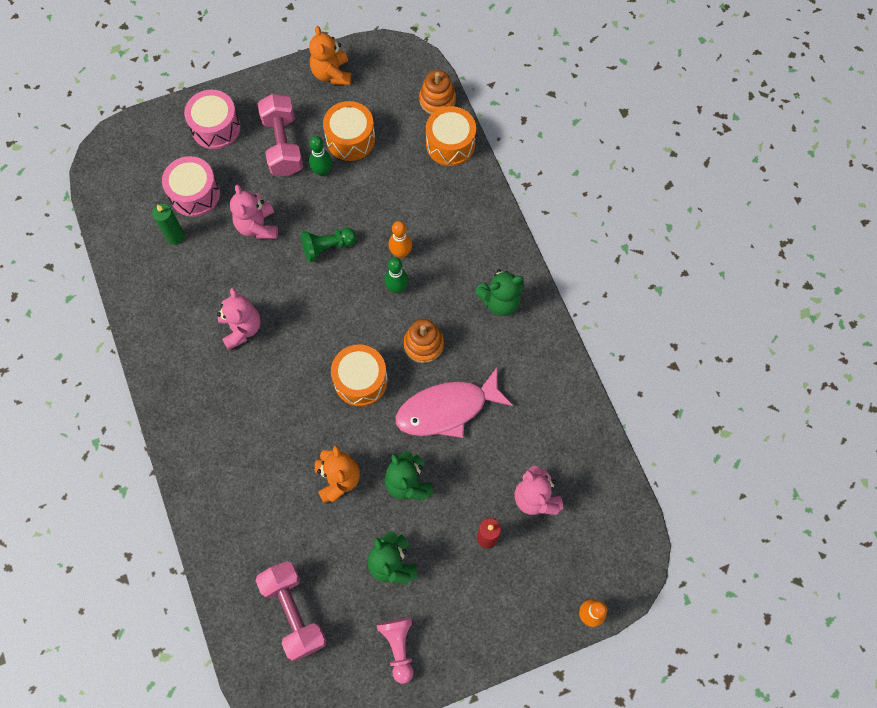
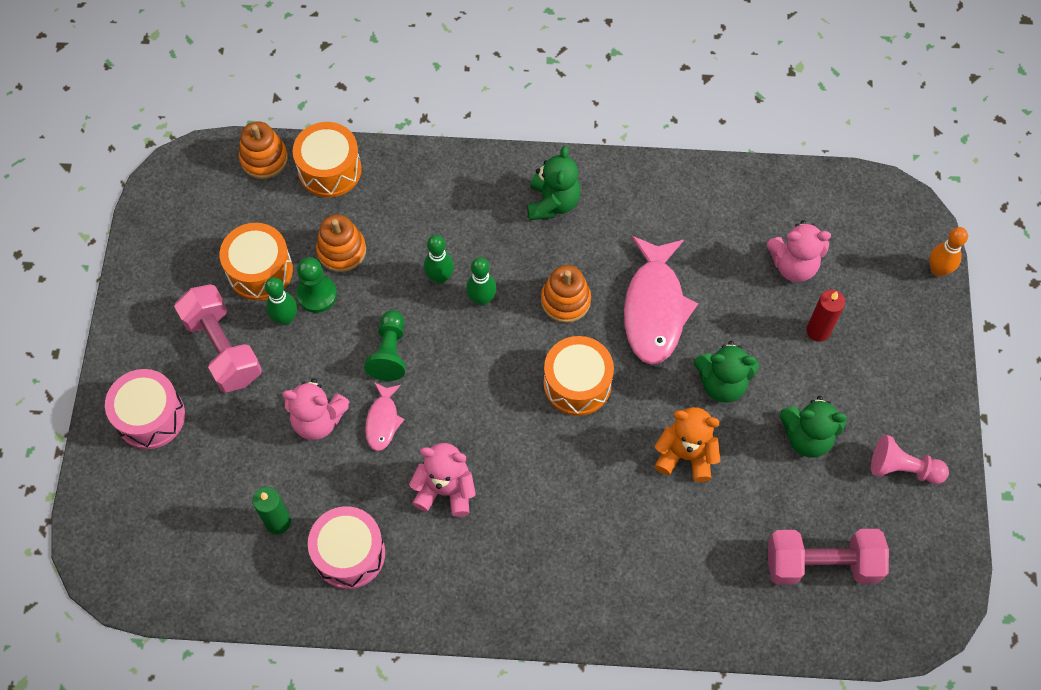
camera: 65 degrees left, 5 degrees down
(195, 194) = (231, 477): pink drum -> pink drum (349, 554)
(274, 266) = (382, 421): none -> pink fish
(283, 145) = (223, 348): pink dumbbell -> pink dumbbell turned 45 degrees clockwise
(332, 74) = (157, 255): orange teddy bear -> none
(349, 182) = (317, 294): none -> green pawn
(390, 181) = (341, 251): none -> orange stacking toy
(401, 253) = (440, 277): orange bowling pin -> green bowling pin

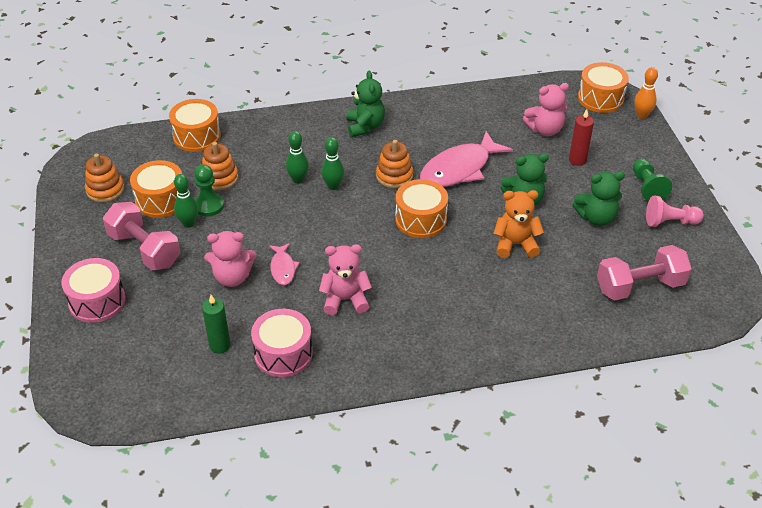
camera: 15 degrees left, 20 degrees down
(264, 159) = (145, 138): orange stacking toy -> orange stacking toy (105, 190)
(389, 353) = (275, 228): green pawn -> green pawn (647, 187)
(654, 309) = (459, 169): pink fish -> pink fish turned 60 degrees clockwise
(891, 225) = (600, 98): none -> orange drum

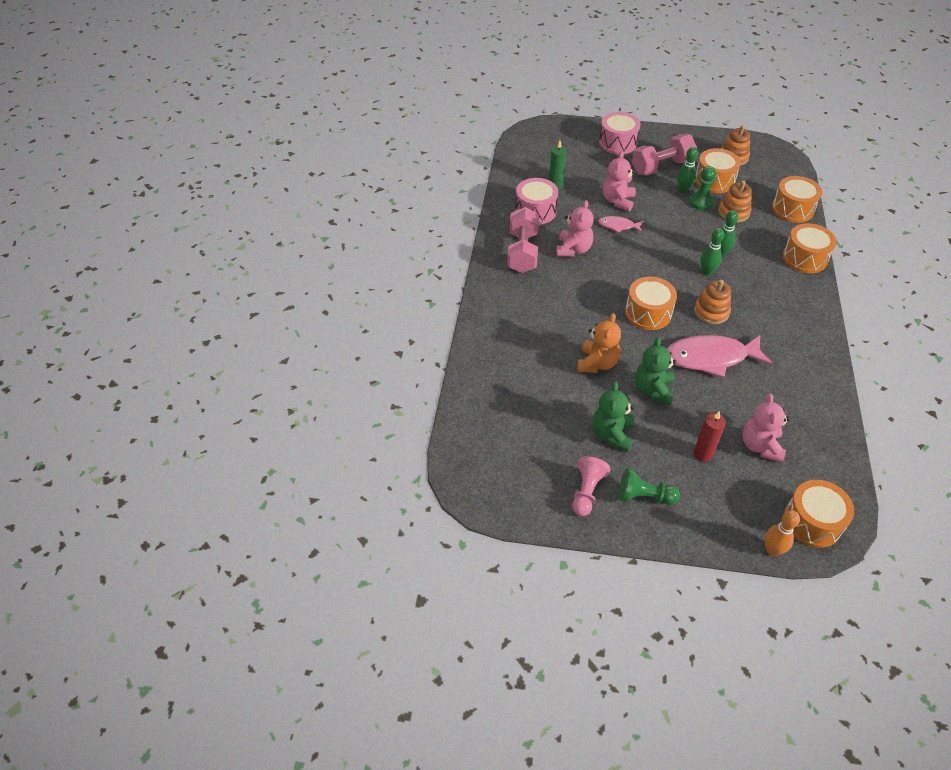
camera: 110 degrees right, 5 degrees up
(279, 122) = (804, 258): none -> orange drum
(365, 126) = (789, 311): green teddy bear -> none
(459, 169) = (710, 358): pink fish -> pink fish turned 75 degrees counterclockwise
(640, 286) = (514, 429): pink dumbbell -> pink dumbbell (522, 252)

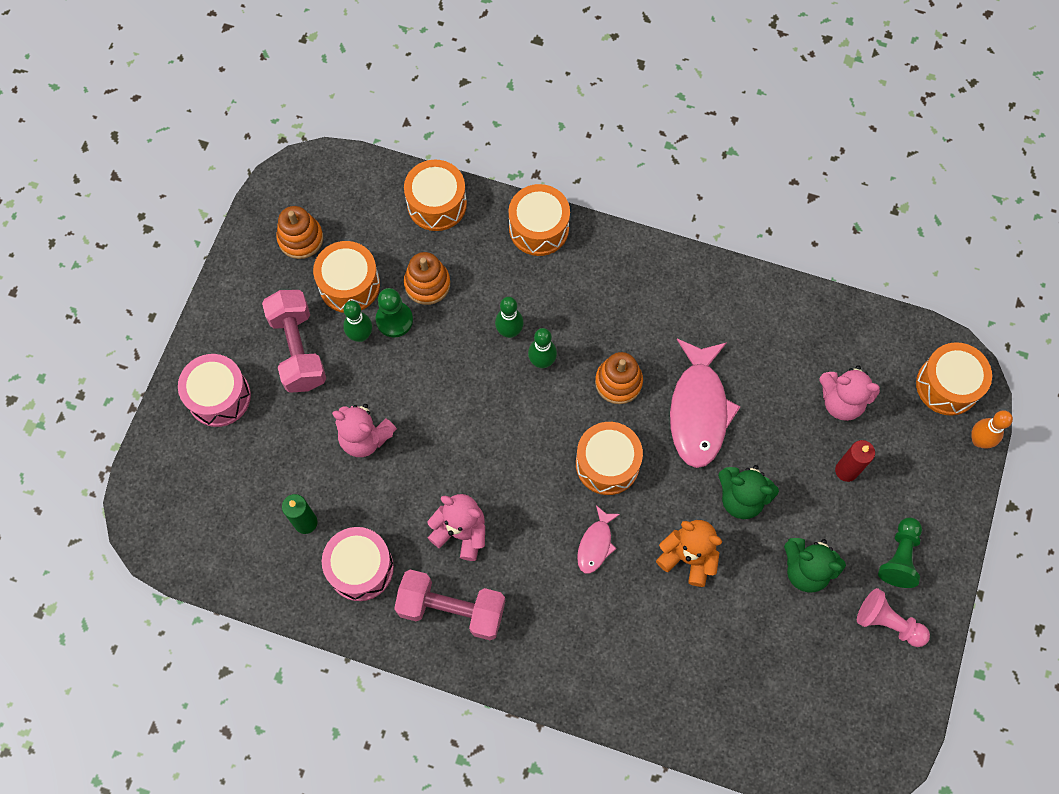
camera: 80 degrees left, 20 degrees up
(618, 226) = (422, 453): pink fish -> pink fish (595, 544)

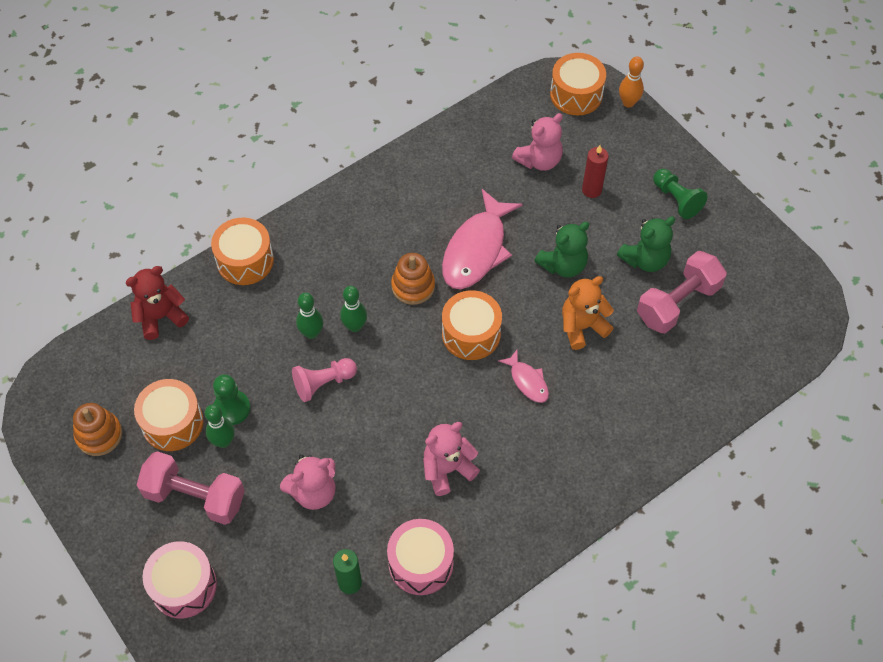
camera: 55 degrees left, 10 degrees down
(427, 284) = (222, 365): orange stacking toy -> none
(437, 204) = (161, 317): orange drum -> red teddy bear
(451, 609) = (504, 515): pink dumbbell -> pink dumbbell (678, 303)
(698, 410) = (476, 249): pink fish -> pink fish turned 75 degrees clockwise
(887, 622) = (717, 236): pink pawn -> pink pawn (323, 383)

